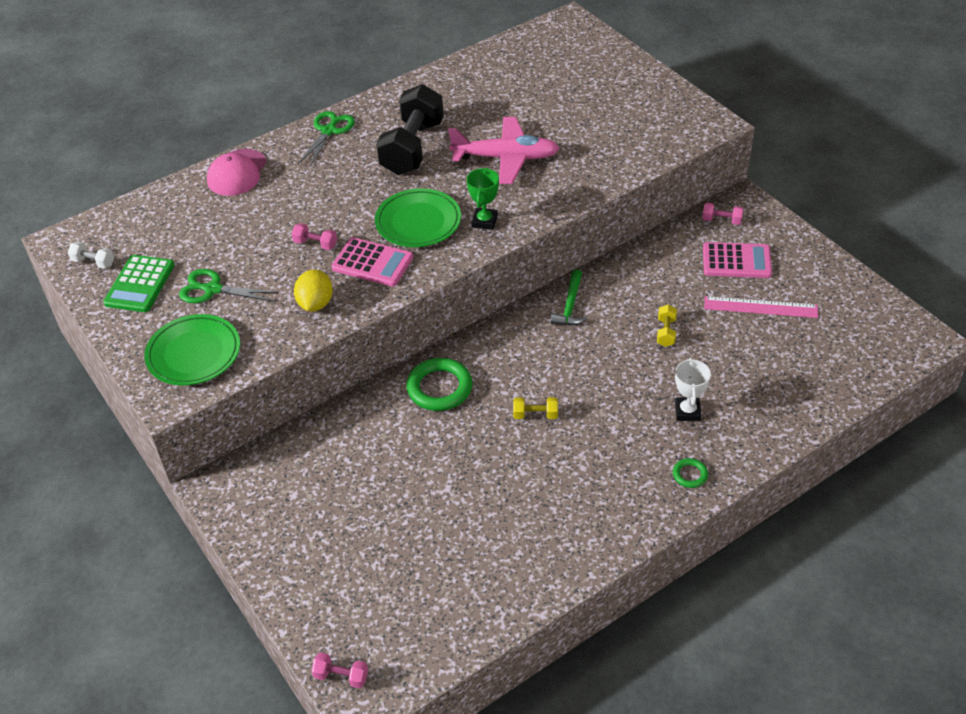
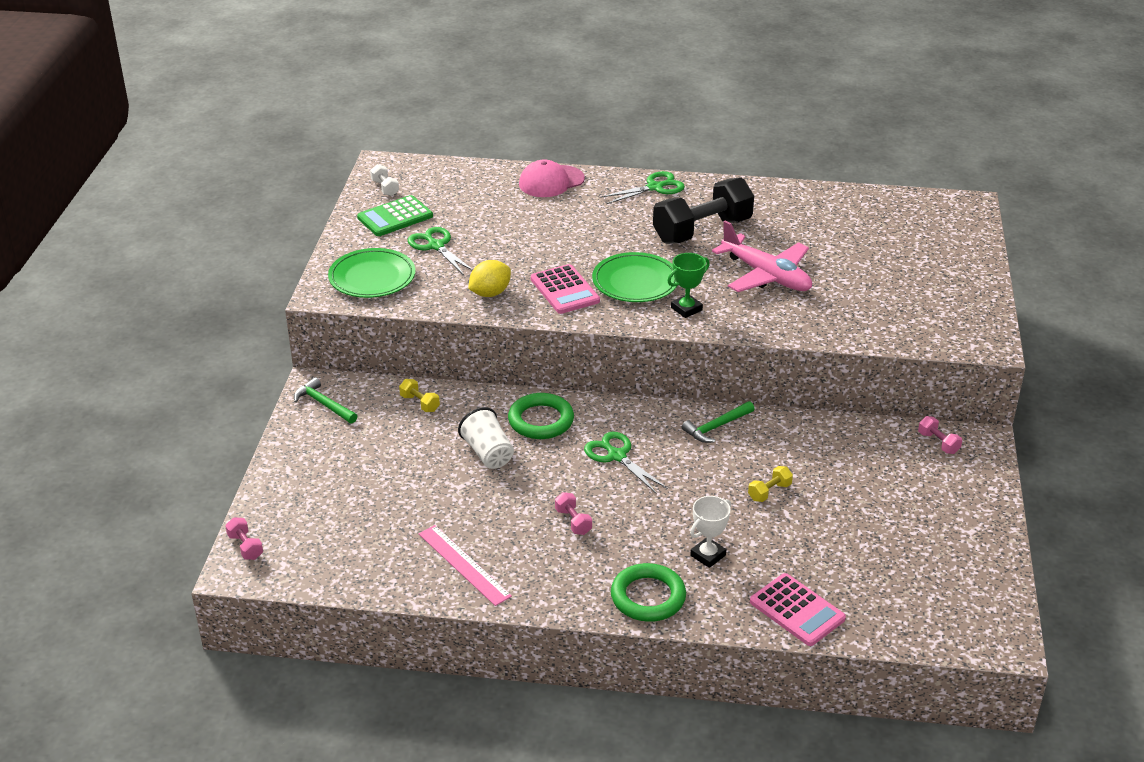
camera: 40 degrees right, 10 degrees down
(244, 498) = (324, 404): none -> green hammer
(315, 244) = (542, 256): pink dumbbell -> pink dumbbell (573, 521)
(434, 444) = (488, 453): none -> white cup
(530, 378) = (616, 456): none -> green scissors
(535, 415) = (586, 481): yellow dumbbell -> yellow dumbbell (419, 403)
(690, 475) = (648, 597): green ring -> green ring, size x2.02
(736, 261) = (907, 479): pink calculator -> pink calculator (797, 610)
(760, 307) = (879, 524): pink ruler -> pink ruler (464, 564)

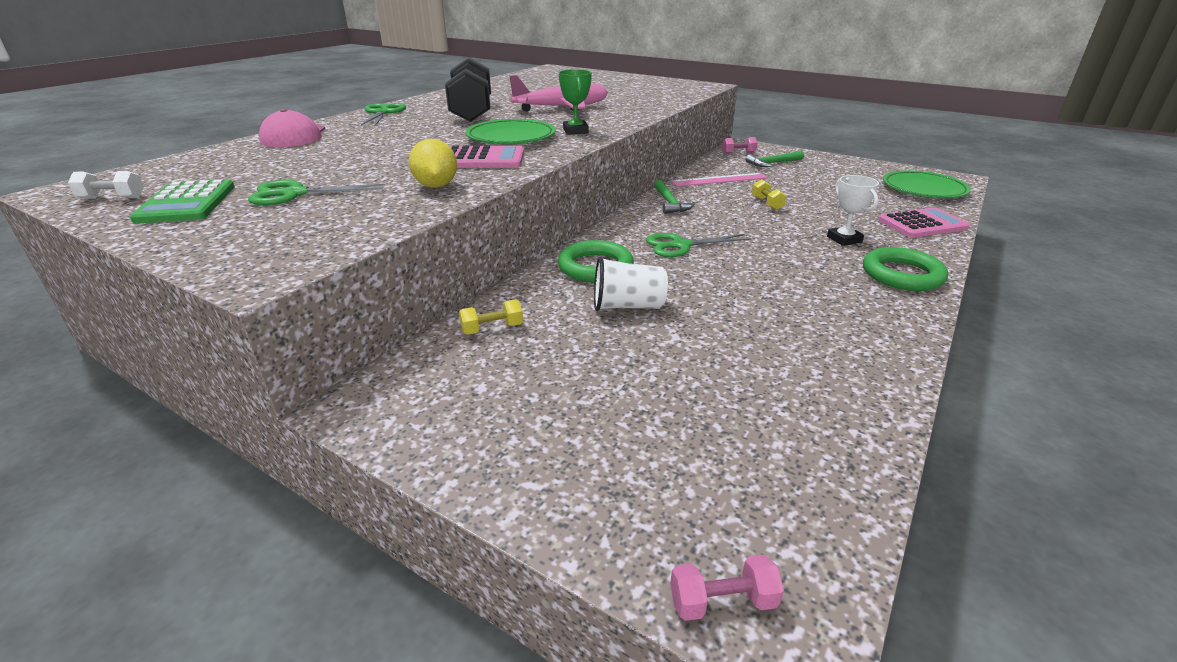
camera: 65 degrees left, 5 degrees down
(324, 404) = (408, 407): green hammer -> green hammer (773, 163)
(372, 278) = (287, 237): green plate -> green plate (923, 189)
(464, 564) = (831, 365): pink ruler -> pink ruler (719, 180)
(573, 521) = (773, 285): pink dumbbell -> none

